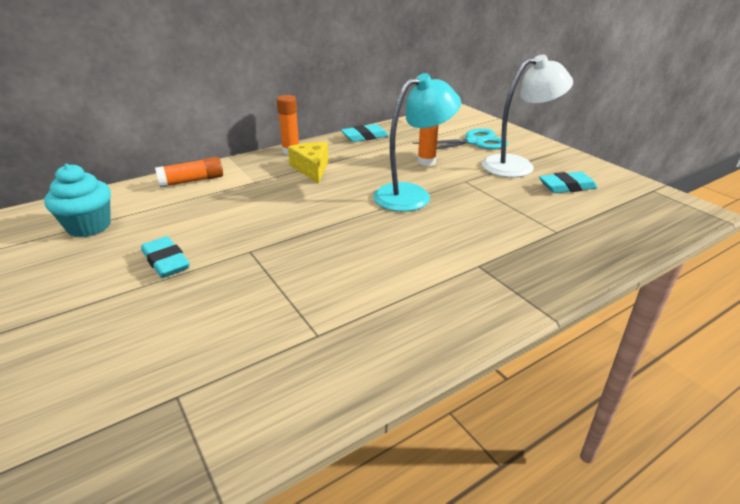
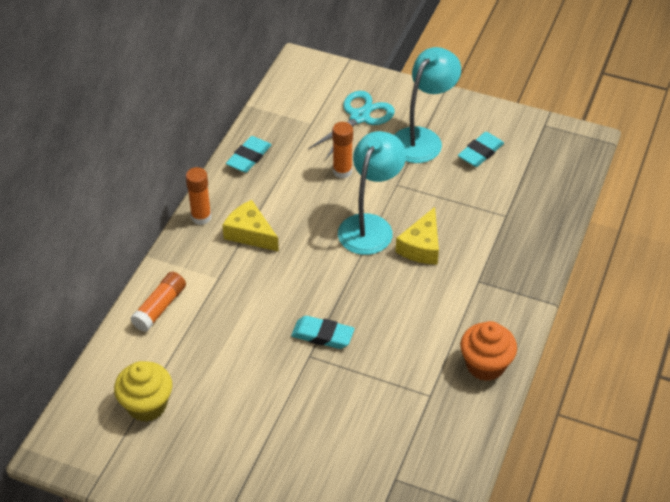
camera: 35 degrees left, 15 degrees up
(89, 226) = (147, 405): turquoise cupcake -> yellow cupcake
(166, 262) = (260, 400): turquoise eraser -> turquoise eraser (322, 335)
(411, 338) = (485, 365): none -> orange cupcake
(444, 222) = (421, 246): none -> yellow cheese
(517, 165) = (422, 138): white lamp -> turquoise lamp

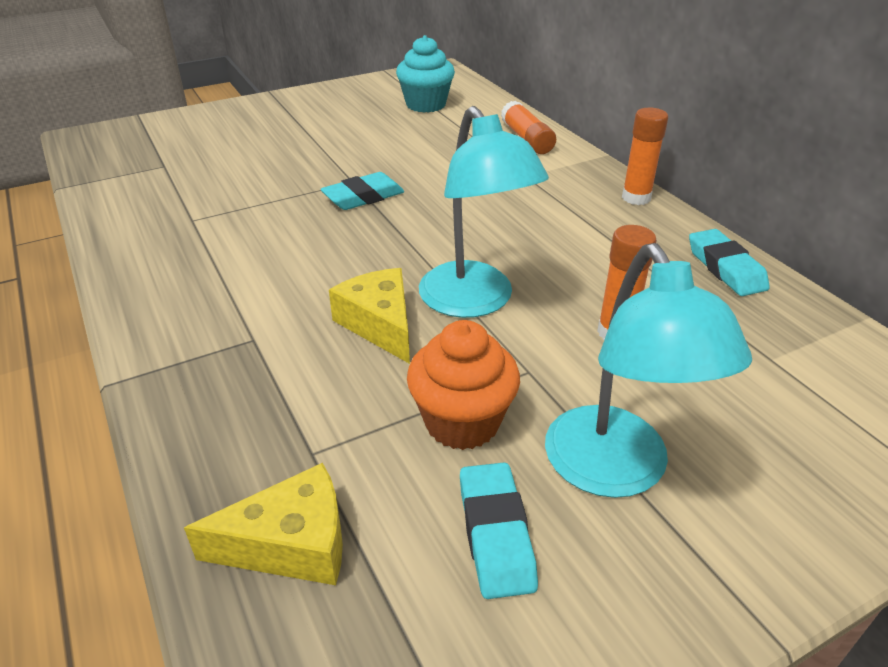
camera: 130 degrees right, 10 degrees down
(147, 405) = (426, 105): yellow cupcake -> turquoise cupcake
(250, 233) = (571, 215): yellow cheese -> yellow cheese (291, 544)
(359, 117) = (749, 422): turquoise scissors -> none
(485, 365) = (151, 271): orange cupcake -> orange cupcake (462, 422)

